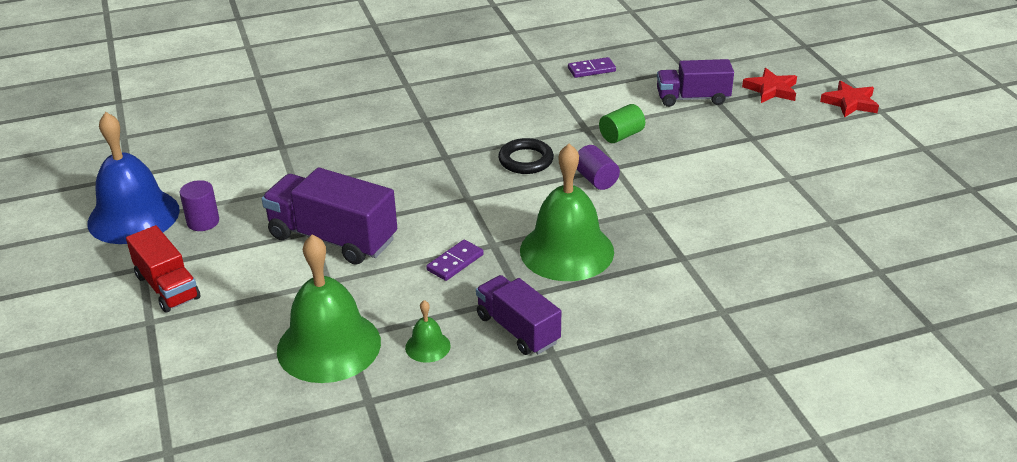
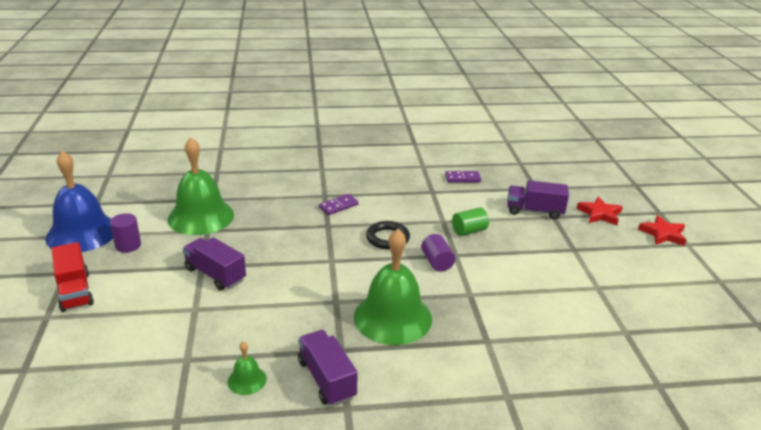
camera: 10 degrees right, 5 degrees down
(329, 346) = (169, 364): green bell -> green bell (201, 216)
(333, 238) = (215, 274): purple truck -> purple truck, size x0.66
(455, 262) = (300, 311): purple domino -> purple domino (338, 206)

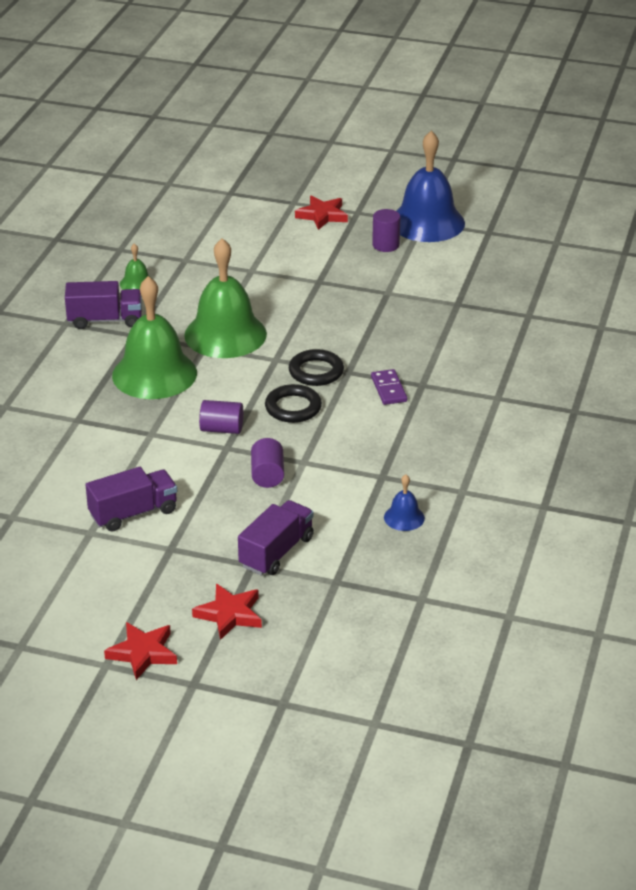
camera: 115 degrees right, 5 degrees up
(75, 291) = (322, 215): red truck -> red star
(201, 216) = (420, 291): green bell -> green bell (225, 334)
(215, 274) = (299, 287): purple truck -> purple truck (133, 513)
(336, 238) = (316, 372): none -> black ring
(462, 178) = (404, 517): purple domino -> blue bell
(469, 231) = (267, 475): green cylinder -> purple cylinder

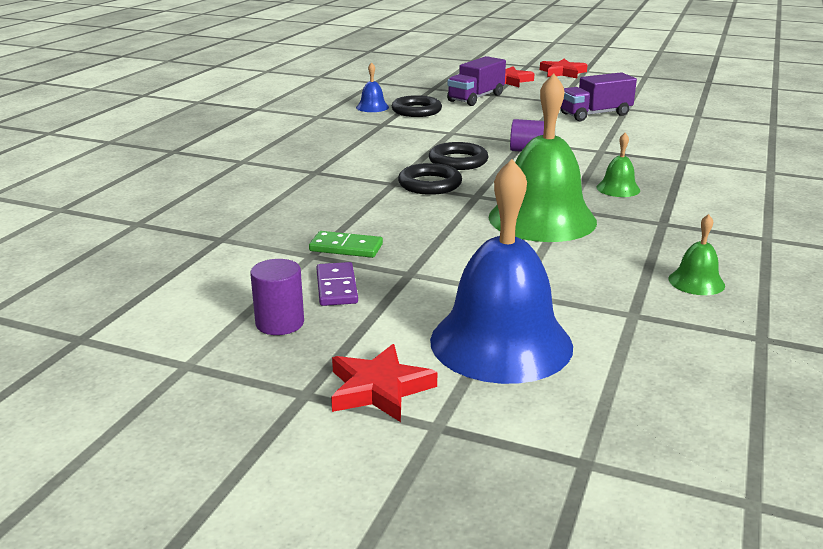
camera: 175 degrees left, 10 degrees down
(105, 320) = (713, 239): purple truck -> none
(154, 374) = (618, 188): green bell -> green bell, size x0.44
(267, 475) = (484, 127): purple cylinder -> none
(348, 511) = (416, 111): none -> black ring
(366, 299) = (346, 248): none -> green domino
(388, 389) = (353, 169): purple domino -> purple domino (337, 287)
(427, 222) = (177, 363): blue bell -> blue bell (501, 342)

